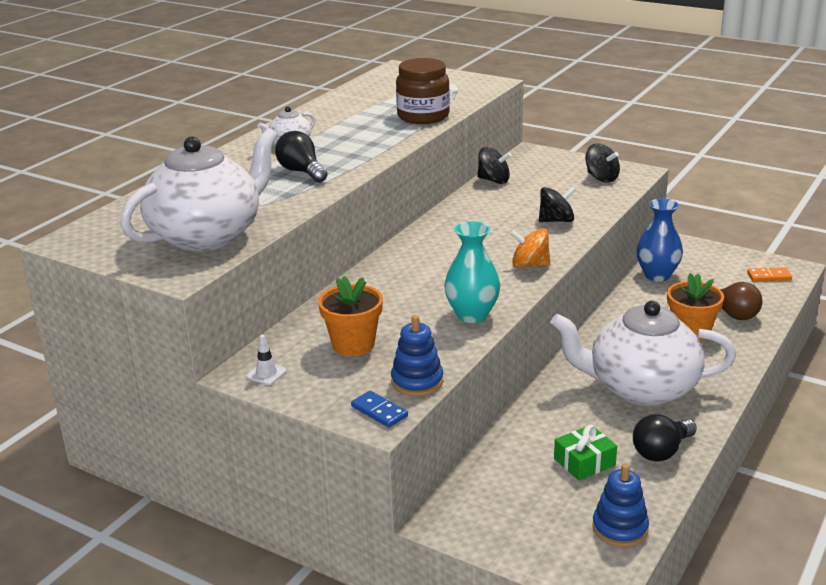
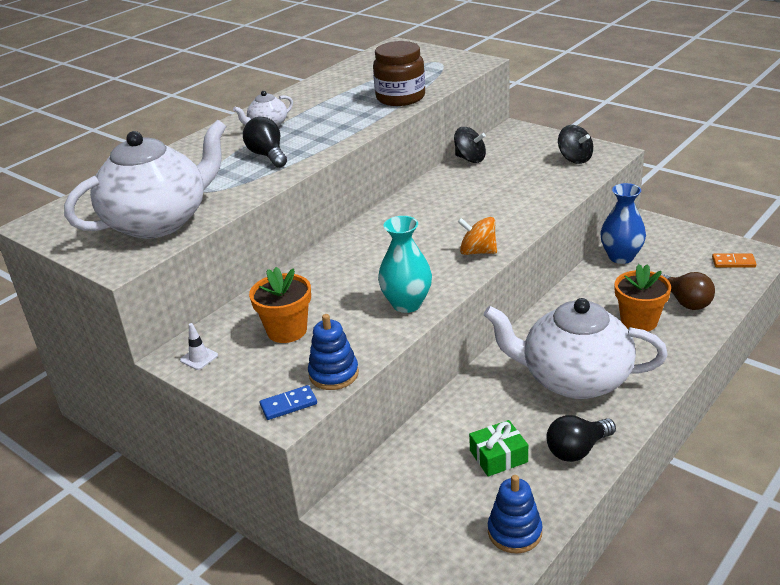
camera: 10 degrees right, 5 degrees up
(379, 411) = (288, 405): blue domino -> blue domino turned 75 degrees counterclockwise
(556, 220) = (517, 204): black spinning top -> none

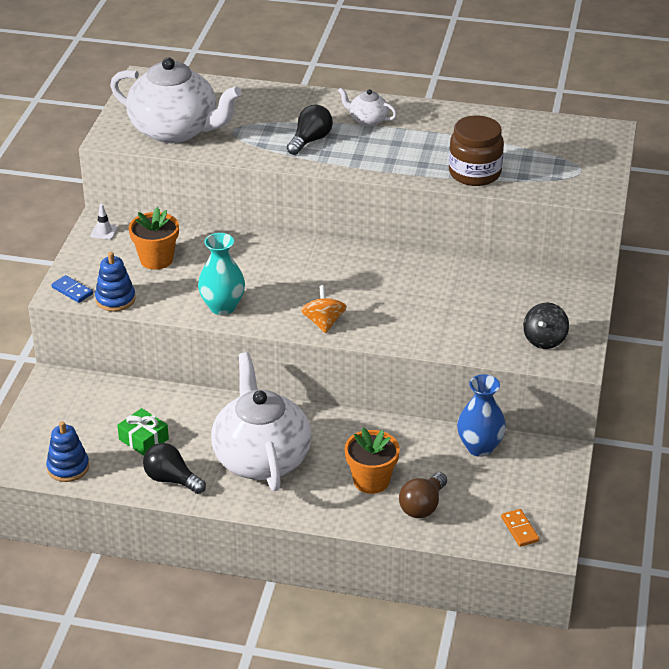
camera: 60 degrees right, 5 degrees up
(470, 159) = (498, 272): black spinning top -> none

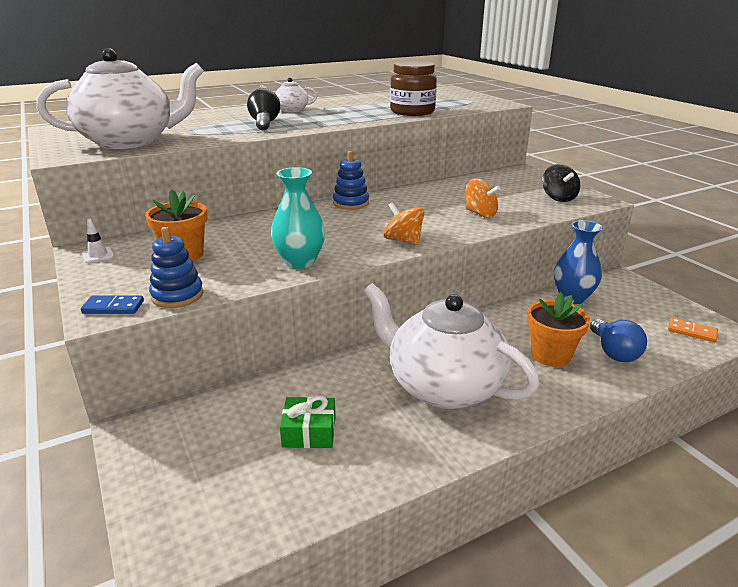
camera: 40 degrees left, 10 degrees down
(68, 467) = (255, 515): blue stacking toy -> blue stacking toy (351, 203)
(171, 479) = (391, 454): black light bulb -> none
(423, 506) = (613, 352): brown light bulb -> blue light bulb
(435, 323) = (480, 214): none -> orange spinning top

